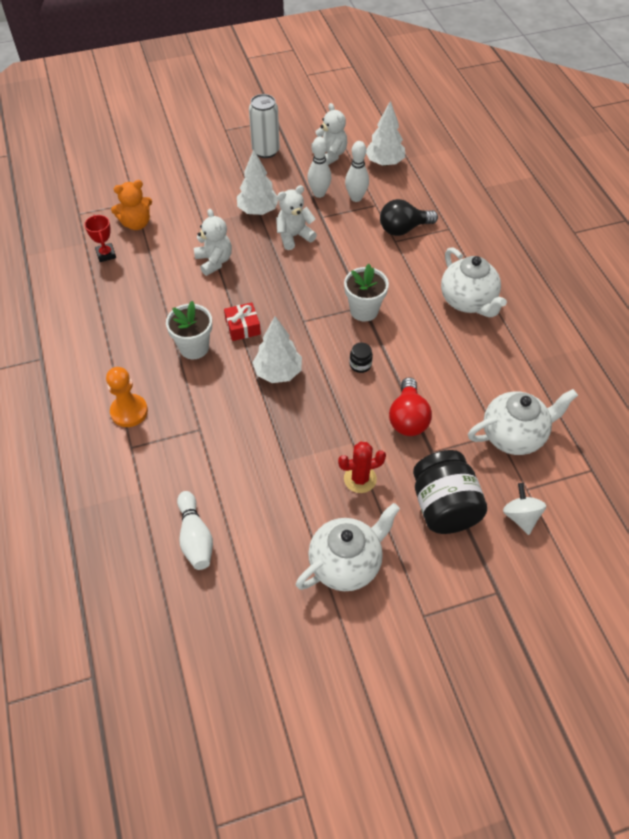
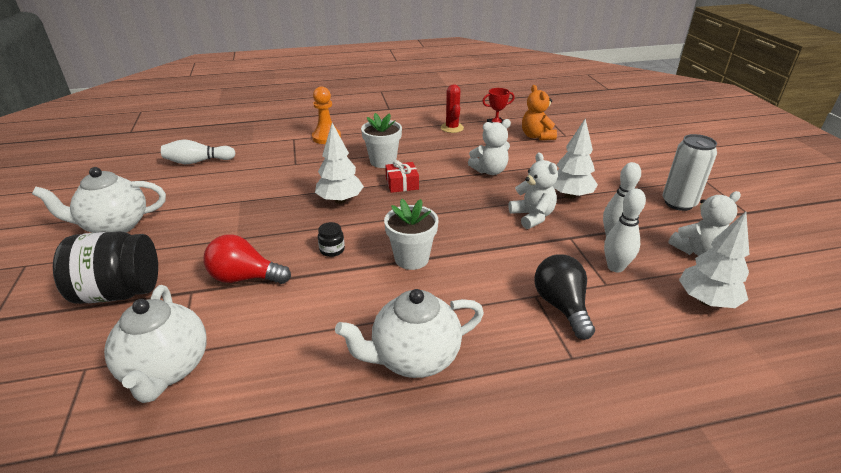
camera: 95 degrees right, 20 degrees down
(346, 564) = (115, 226): white teapot -> white teapot turned 105 degrees clockwise
(360, 479) = (193, 239): red cactus -> red cactus (452, 128)
(520, 517) = (55, 355): white spinning top -> none

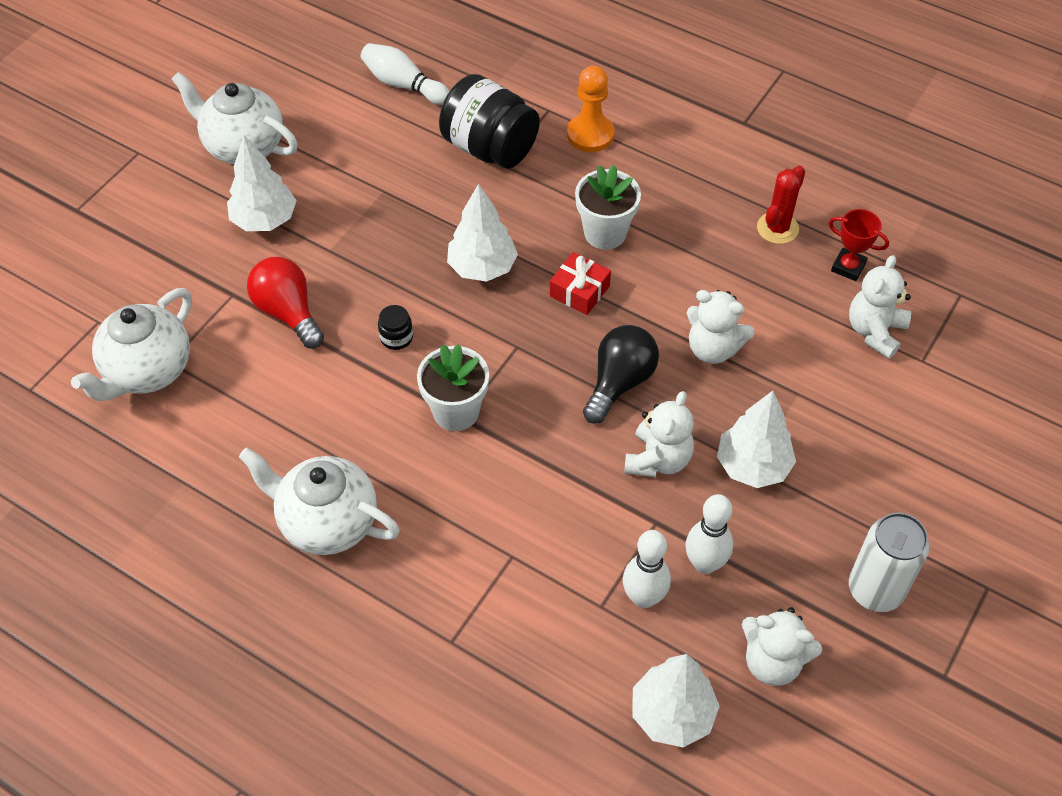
camera: 45 degrees right, 20 degrees up
(119, 292) = (181, 249): black jar -> black jar (489, 148)
(172, 248) = (265, 220): none -> white tree
(536, 136) = (875, 331): orange teddy bear -> white teddy bear
(561, 306) = (519, 588): black light bulb -> black light bulb (619, 382)

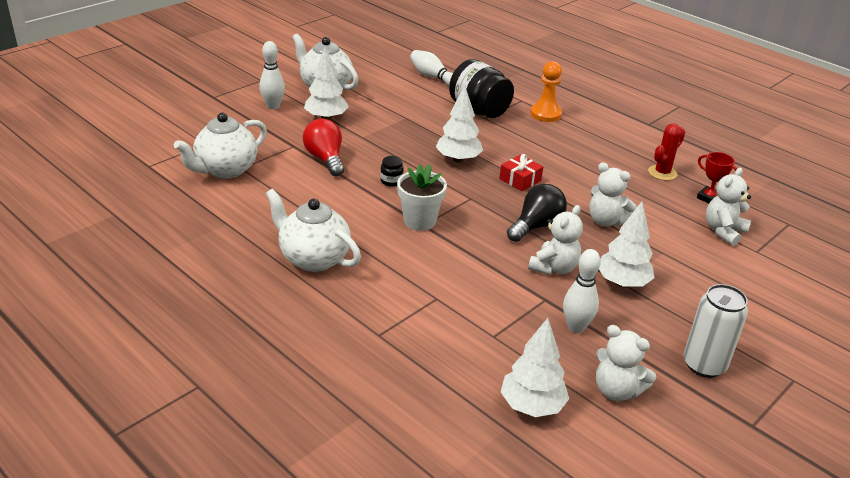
camera: 10 degrees right, 20 degrees down
(605, 233) = (544, 157): white flower pot -> none
(643, 598) = (526, 337): white bowling pin -> white bowling pin (273, 106)

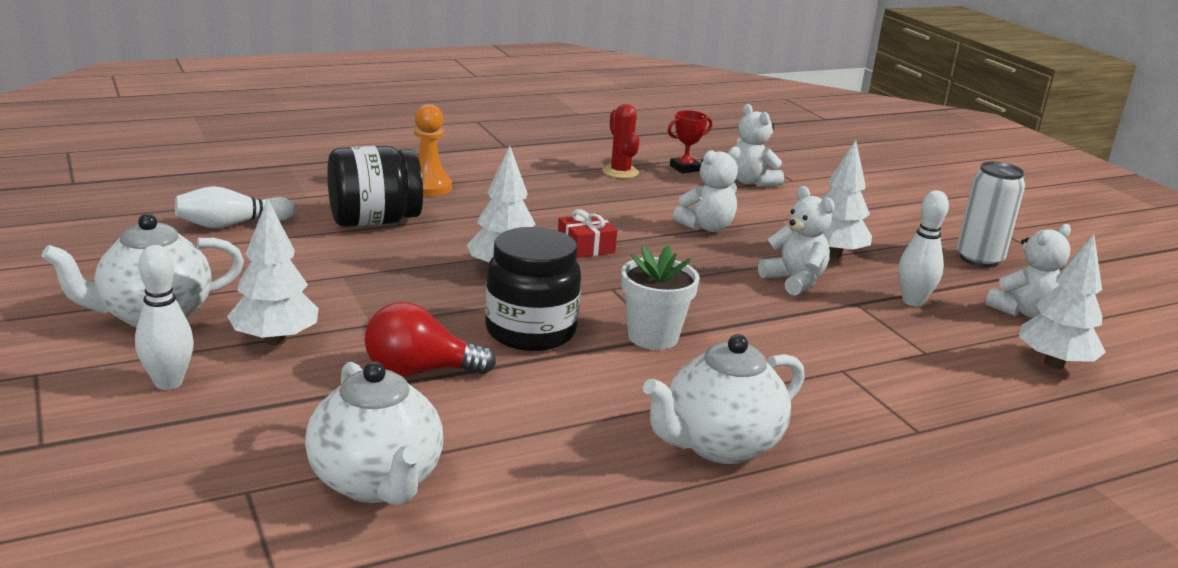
camera: 70 degrees left, 10 degrees down
(391, 181) = (530, 332): black jar -> black jar, size x2.39
(536, 226) = (700, 266): black light bulb -> none

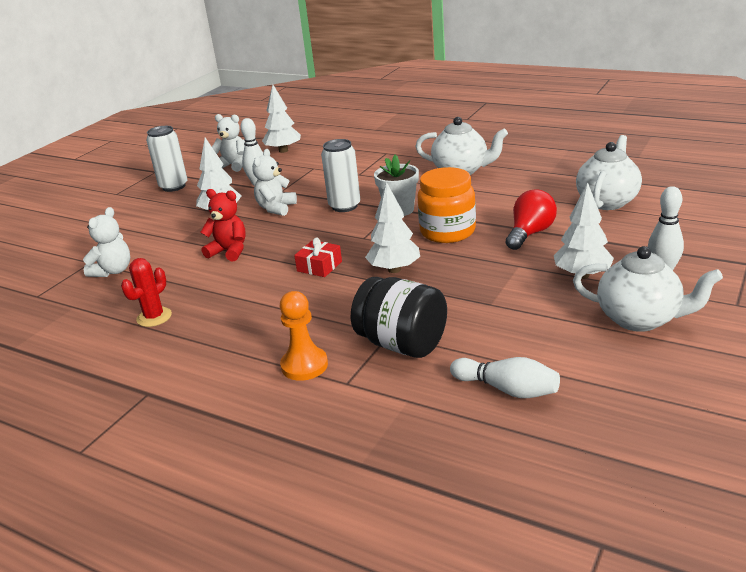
camera: 120 degrees left, 5 degrees up
(419, 371) = (530, 233): red light bulb -> red light bulb turned 105 degrees counterclockwise
(530, 332) = (447, 232): black jar -> orange jar
(685, 168) = (110, 301): red trophy -> none
(706, 227) = (229, 251): white teddy bear -> red teddy bear
(729, 314) = (344, 206): none -> white can

